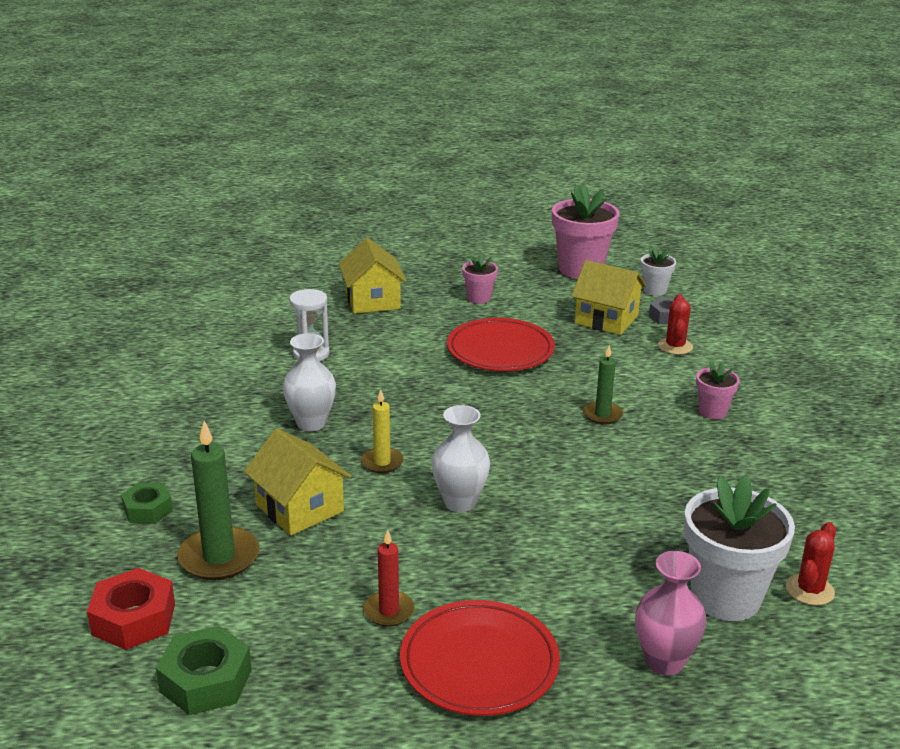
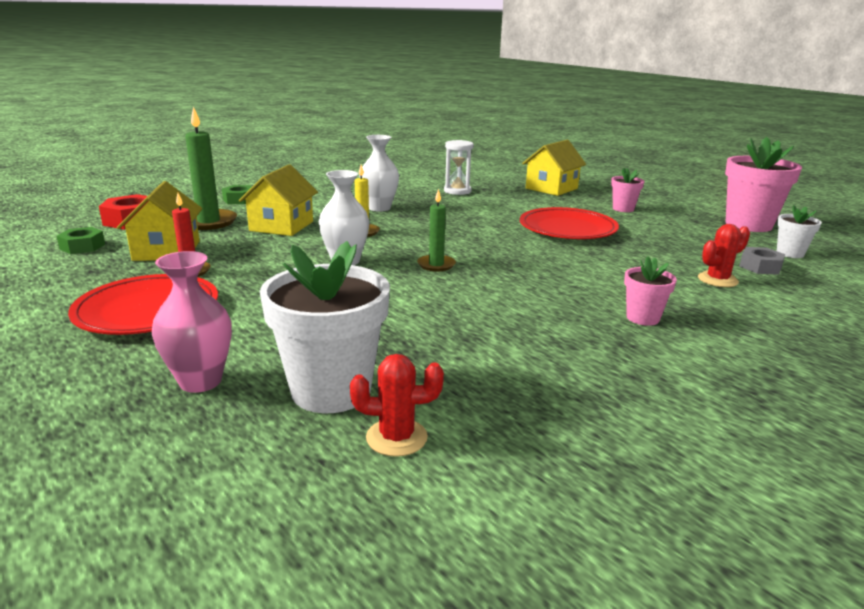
camera: 55 degrees right, 5 degrees down
(206, 681) = (82, 247): green nut -> green nut, size x0.66
(602, 415) = (546, 277): green candle -> green candle (436, 265)
(606, 319) = (695, 248): yellow house -> yellow house (167, 250)

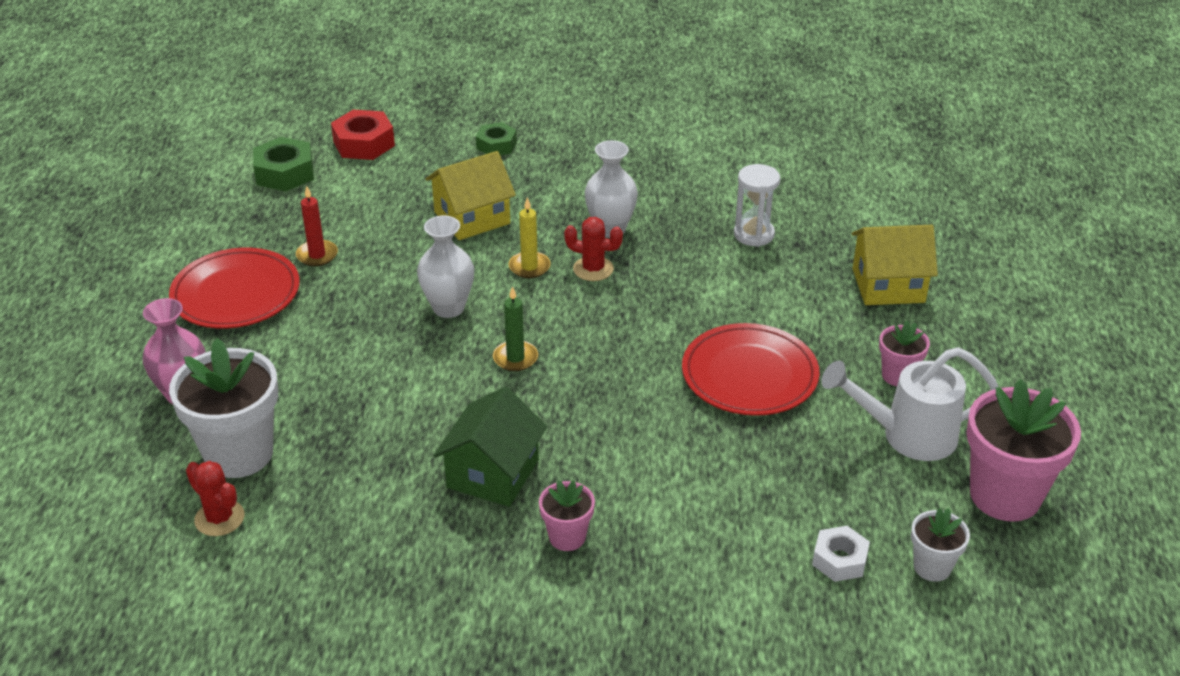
camera: 45 degrees right, 15 degrees up
(82, 247) = (284, 173): green nut -> green nut, size x1.52
(167, 250) = (335, 212): yellow house -> none
(209, 222) = (420, 178): green candle -> none
(538, 313) = (493, 473): none -> green house
(673, 223) = (906, 435): none -> white watering can
(717, 280) = (745, 544): red cactus -> red cactus (593, 269)
(760, 267) = (839, 560): grey nut -> white nut

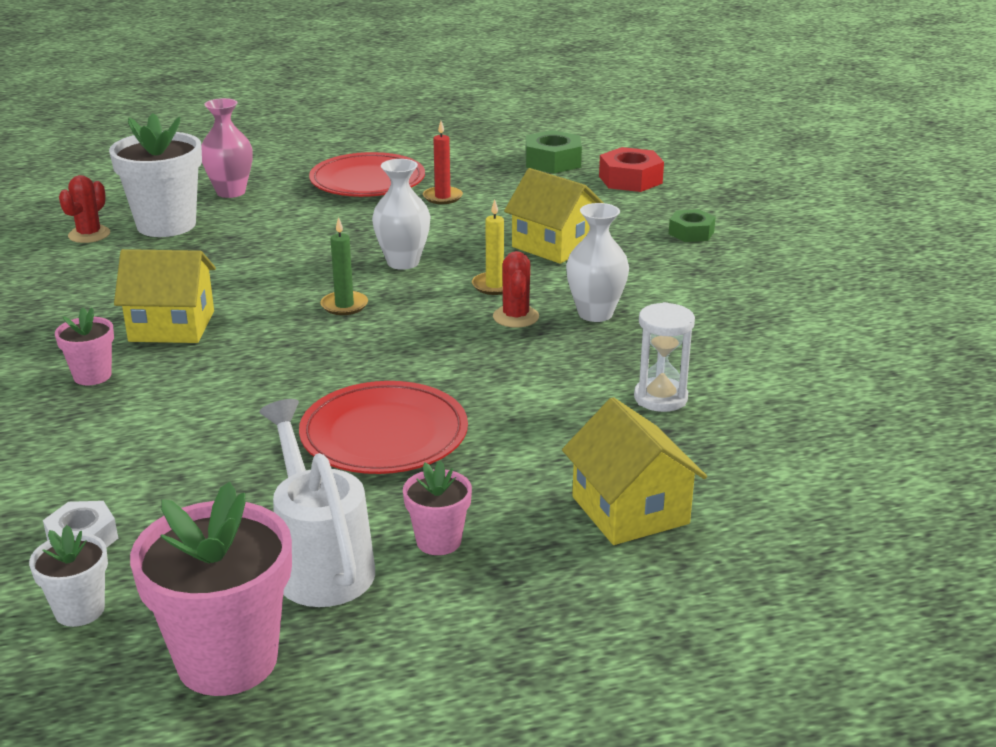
camera: 70 degrees right, 10 degrees down
(493, 473) = (172, 326): green house -> yellow house

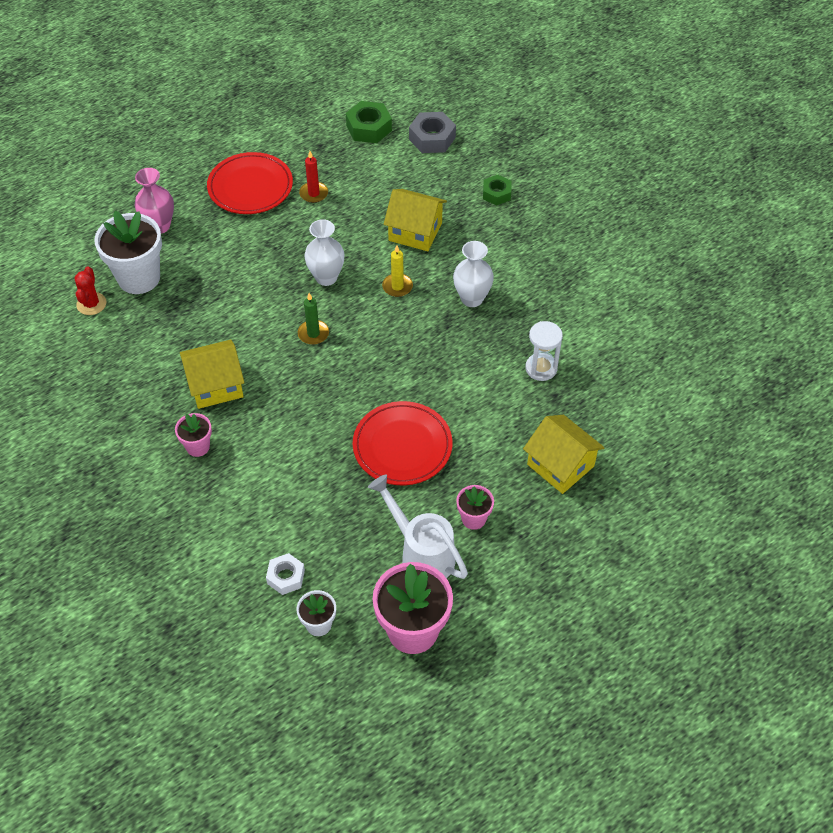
camera: 20 degrees left, 25 degrees up
(516, 317) = (425, 315): red cactus -> none
(630, 179) = (432, 138): red nut -> grey nut

